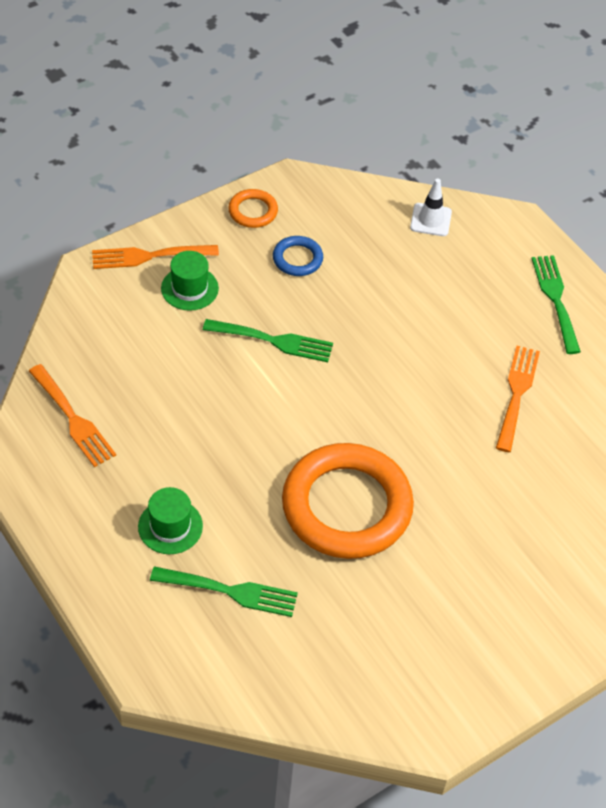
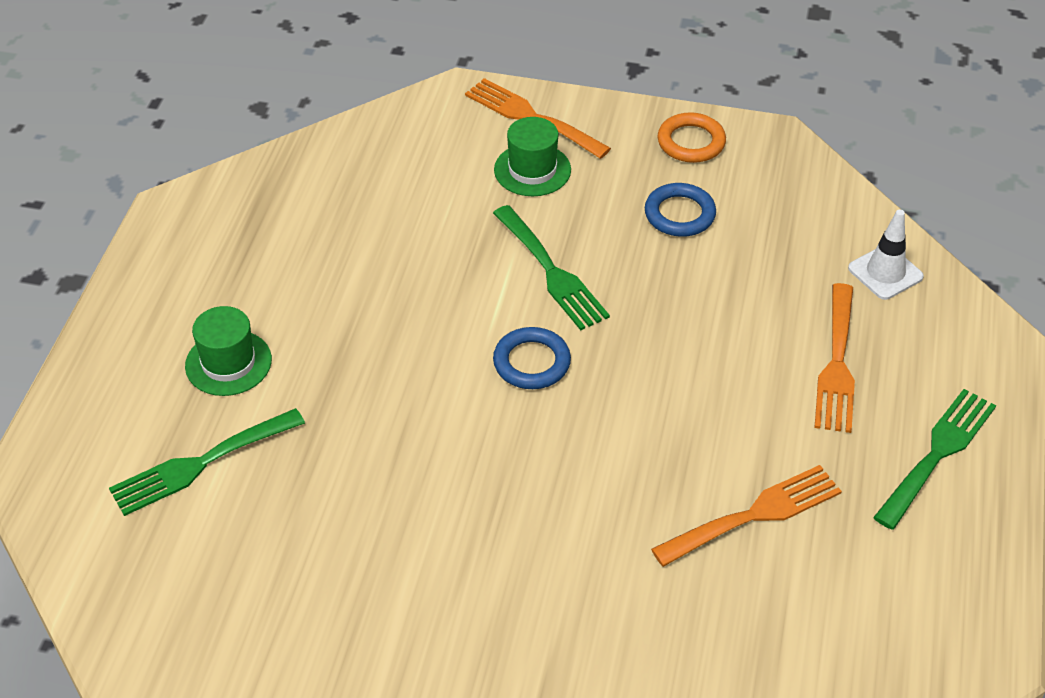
camera: 50 degrees right, 5 degrees down
(73, 419) = (274, 208): orange fork -> orange fork (837, 364)
(230, 591) = (200, 464): green fork -> green fork turned 90 degrees clockwise
(326, 399) = (531, 362): none -> blue ring
(346, 506) = (414, 478): orange ring -> none

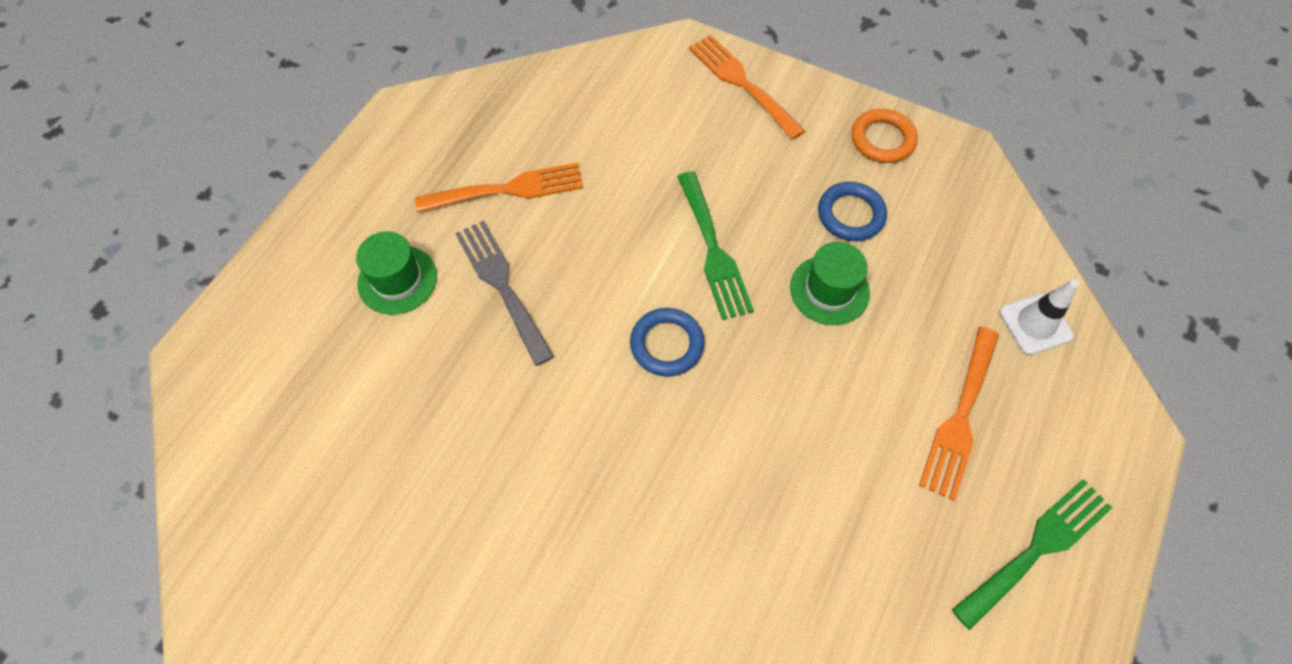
camera: 15 degrees right, 15 degrees up
(200, 464) = (339, 381): green fork -> none
(342, 345) = (501, 285): none -> grey fork
(532, 170) = (727, 138): green hat -> green hat (829, 290)
(754, 515) = (832, 572): orange fork -> orange fork (508, 189)

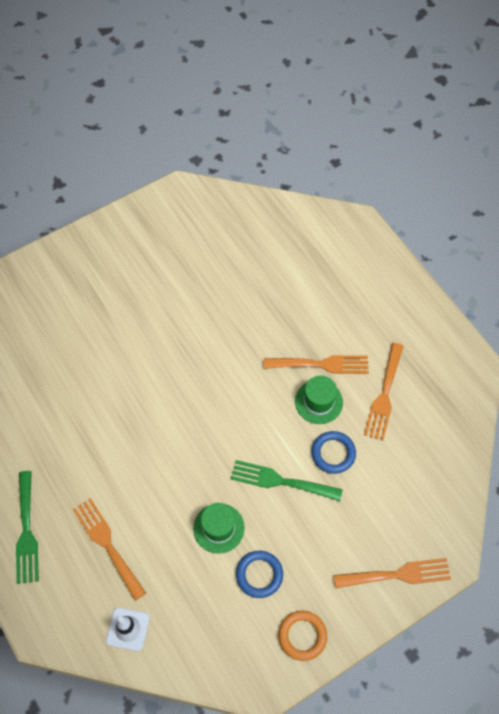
camera: 120 degrees right, 0 degrees up
(397, 280) = (353, 318): green hat -> green hat (319, 402)
(501, 285) = (321, 364): grey fork -> orange fork
(667, 344) = (238, 425): blue ring -> blue ring (333, 453)

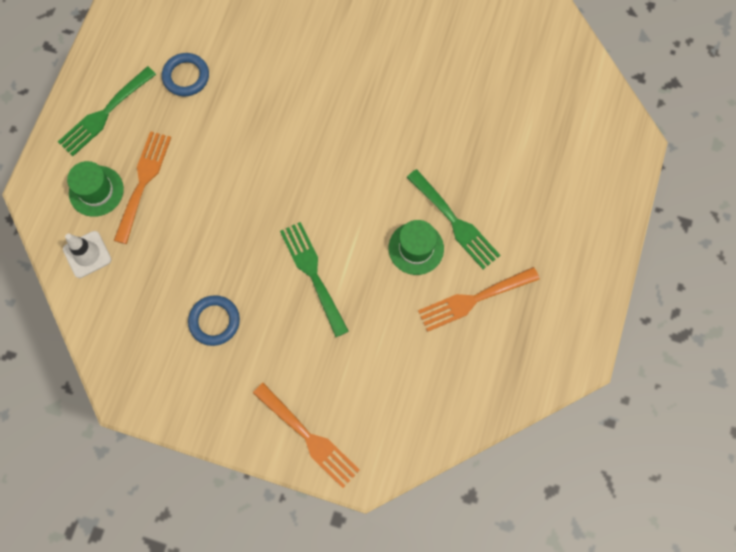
camera: 50 degrees right, 10 degrees up
(218, 528) = (228, 256): green hat -> green hat (96, 191)
(302, 636) = (190, 397): orange ring -> none
(321, 364) = (455, 222): orange fork -> green fork
(333, 453) = (377, 298): blue ring -> blue ring (186, 76)

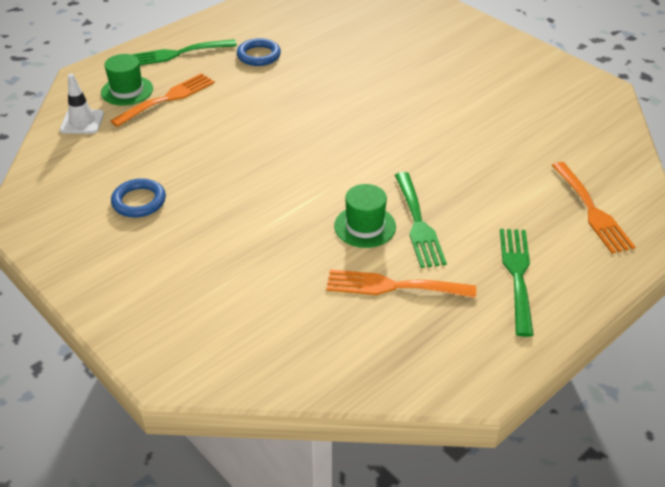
camera: 30 degrees right, 30 degrees down
(309, 437) = (142, 319): orange fork -> orange fork (592, 211)
(313, 274) = (253, 205): green fork -> green fork (517, 275)

